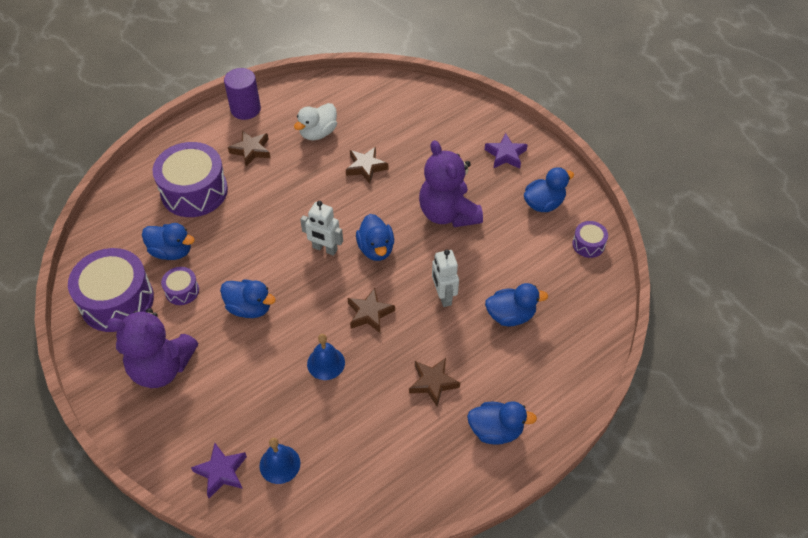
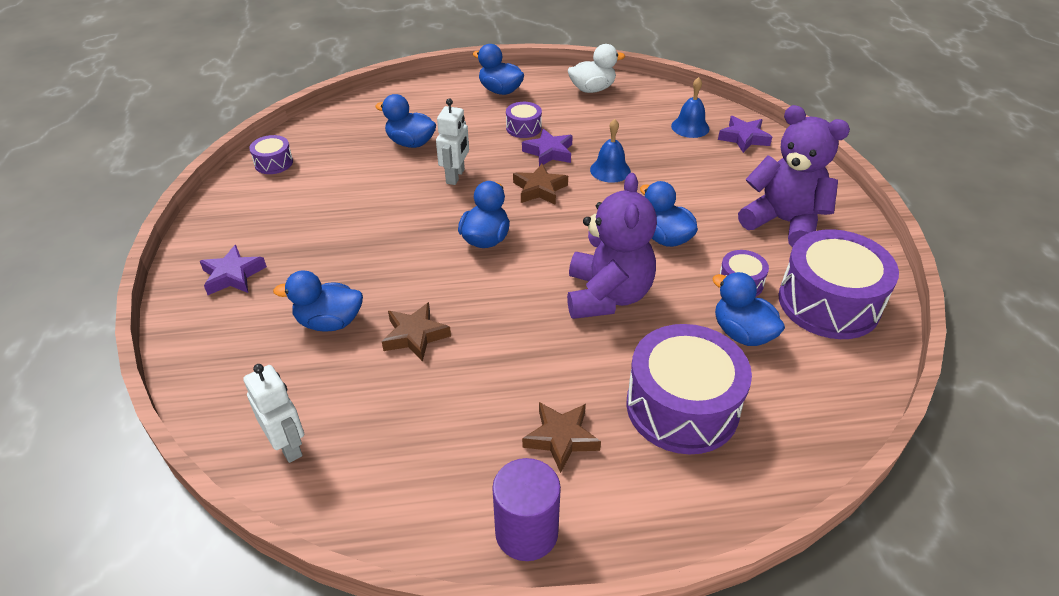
camera: 150 degrees left, 10 degrees down
(318, 133) = (438, 421): white duck -> white duck (592, 89)
(324, 249) = (543, 261): white robot -> white robot (288, 445)
(389, 360) = (549, 152): none -> purple star
(433, 383) = (523, 128): brown star -> purple drum
(448, 213) = (373, 241): purple teddy bear -> purple teddy bear (607, 296)
(544, 203) = (264, 210): blue duck -> blue duck (329, 322)

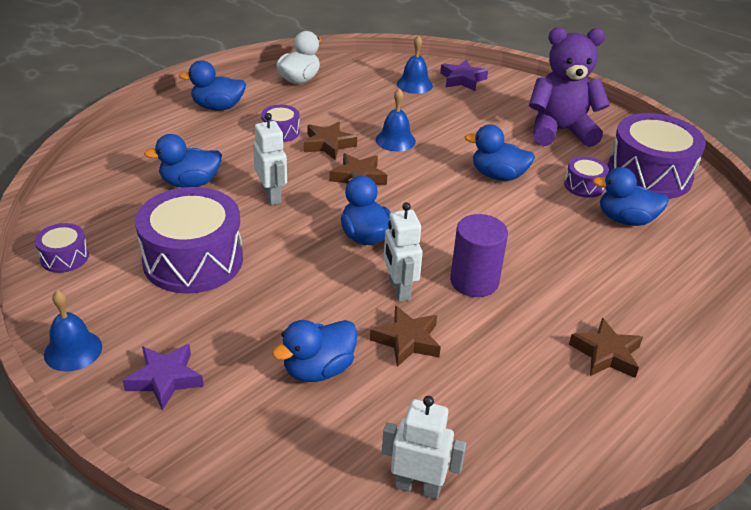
camera: 40 degrees left, 5 degrees down
(207, 228) = (73, 350): none -> blue bell
(458, 293) = (399, 289): none -> white robot
(526, 532) = (665, 431): purple cylinder -> purple cylinder (474, 281)
(549, 152) = (328, 144): purple star -> brown star
(607, 296) = (511, 236): purple teddy bear -> none
(682, 407) = (650, 288): purple drum -> purple drum (193, 260)

